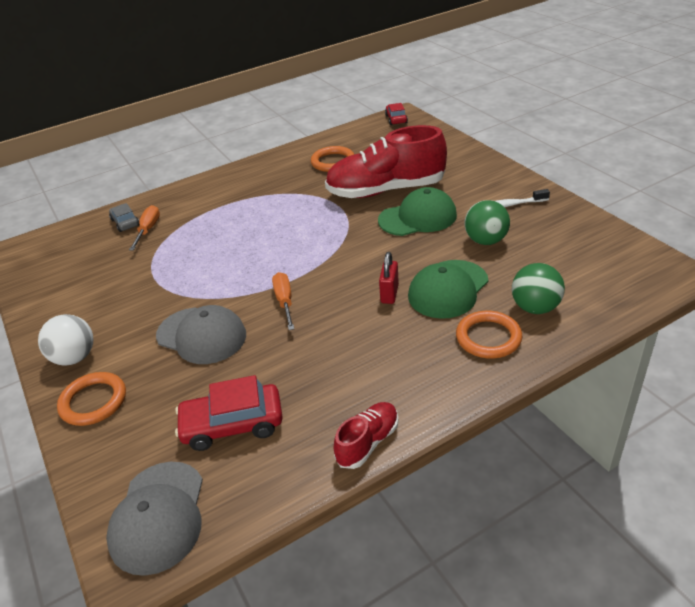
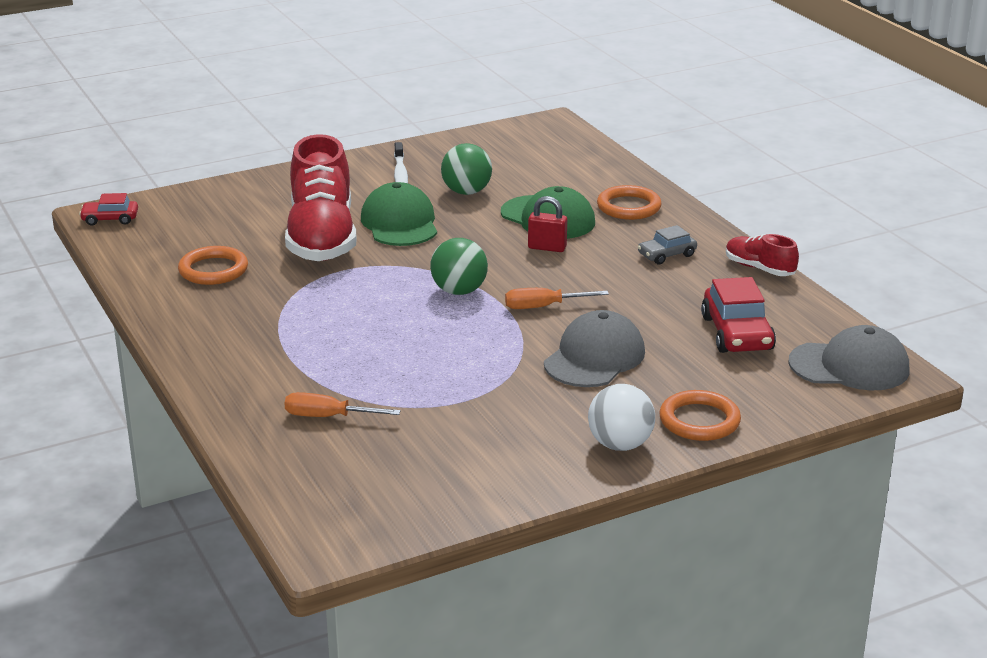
camera: 90 degrees left, 10 degrees down
(125, 222) = (293, 441): grey car -> grey car (666, 255)
(535, 307) = (589, 183): green ball -> green ball (459, 291)

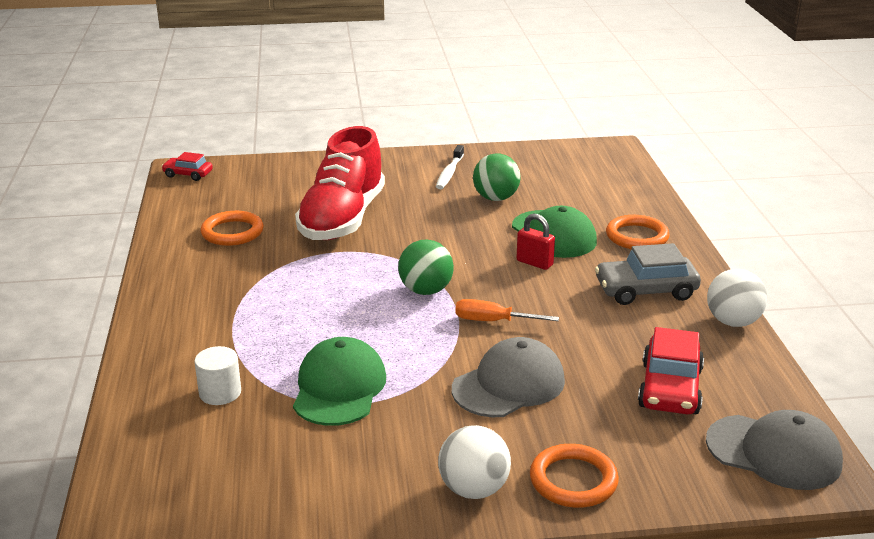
camera: 20 degrees right, 0 degrees up
(327, 417) = (220, 393): orange screwdriver -> white cylinder
(400, 223) = (418, 217): green cap -> green cap (339, 388)
(666, 255) = (646, 290): grey car -> grey car, size x1.70
(759, 268) = (733, 322): red shoe -> white ball

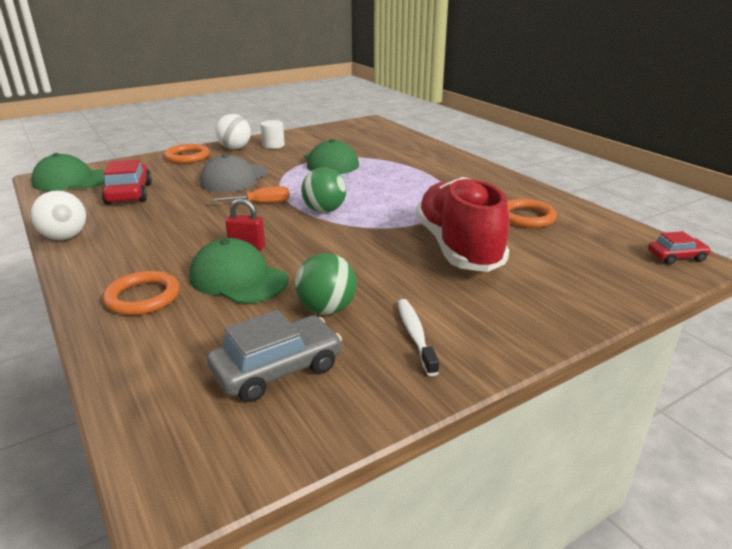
camera: 155 degrees right, 0 degrees up
(220, 393) = (388, 152): white cylinder -> white cylinder (273, 145)
(646, 290) = (139, 245): grey car -> grey car (277, 369)
(774, 452) = (72, 180): grey cap -> green cap

